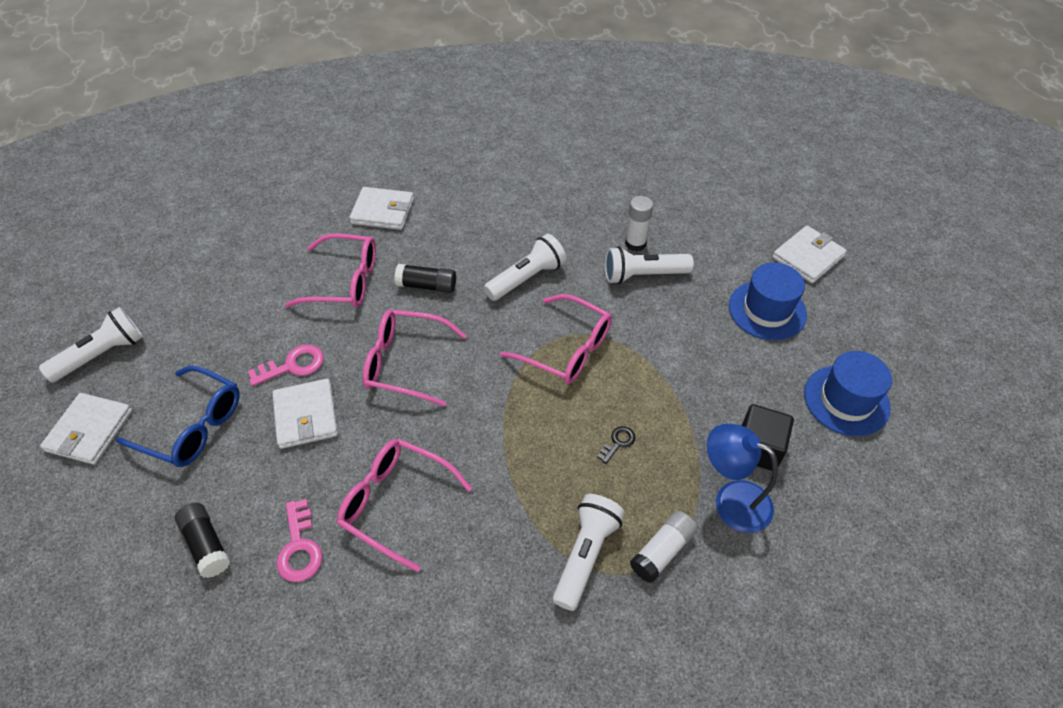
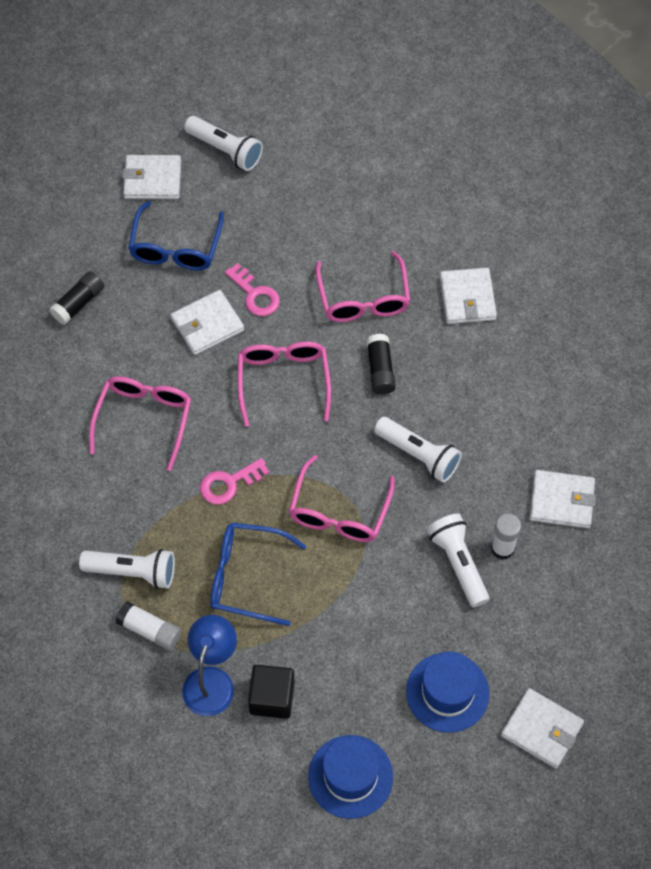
camera: 75 degrees right, 10 degrees up
(299, 547) = (91, 366): pink key -> pink key (229, 483)
(601, 198) = (561, 501): none -> white wallet
(618, 442) = (246, 577): black key -> blue glasses

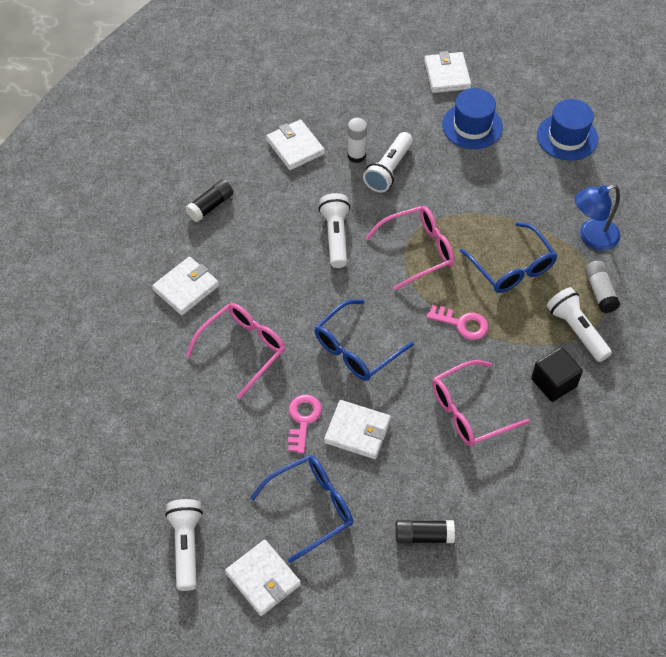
camera: 130 degrees left, 5 degrees down
(272, 698) = (567, 201): black cube -> black cube (553, 382)
(283, 381) = (356, 349): pink glasses -> blue glasses
(380, 370) = (292, 299): black glue stick -> black glue stick (210, 206)

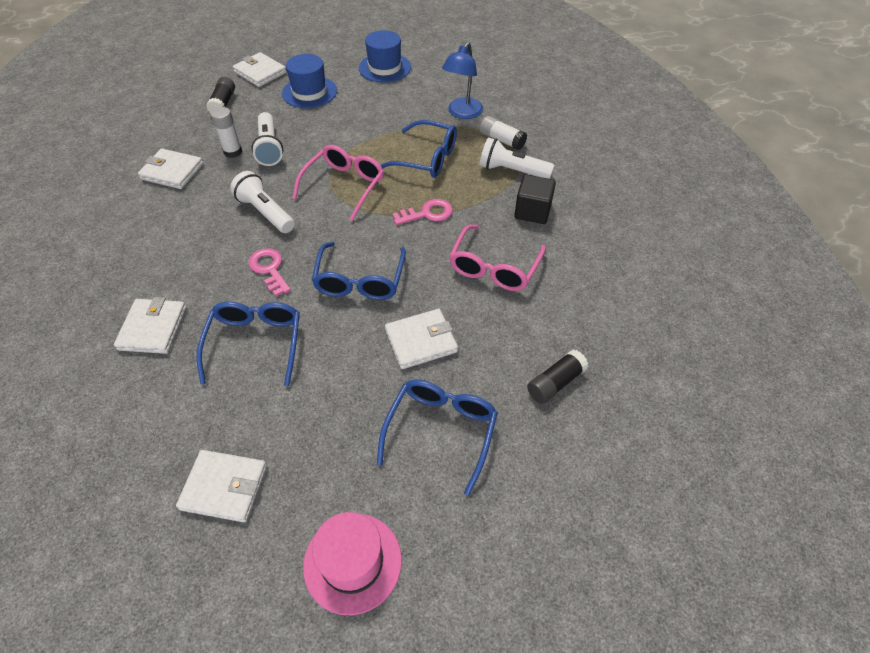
camera: 40 degrees left, 5 degrees down
(186, 546) = (352, 562): white flashlight -> pink hat
(210, 206) = (125, 252): black glue stick -> black glue stick (223, 103)
(243, 349) = (255, 343): pink glasses -> blue glasses
(263, 579) = (458, 531): white wallet -> white wallet (224, 487)
(303, 419) = (364, 364): pink key -> pink key (269, 269)

